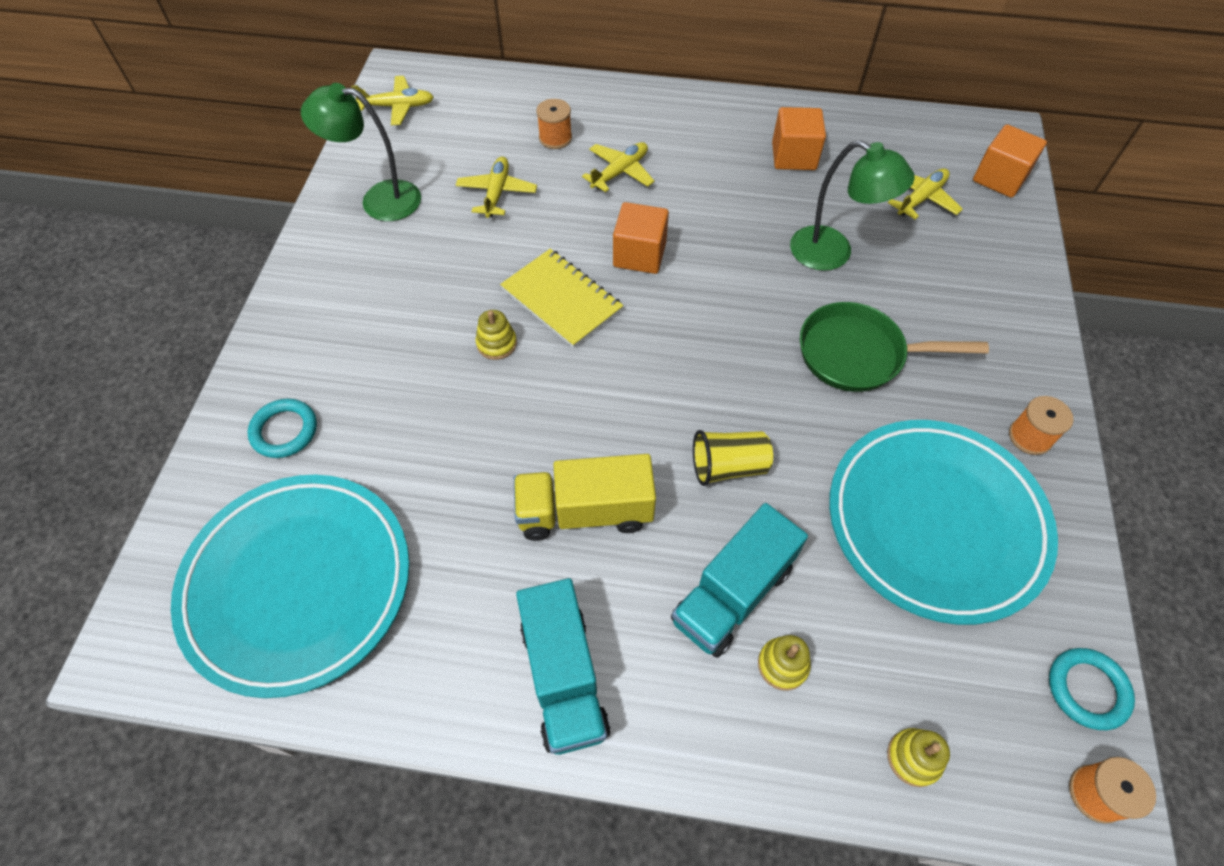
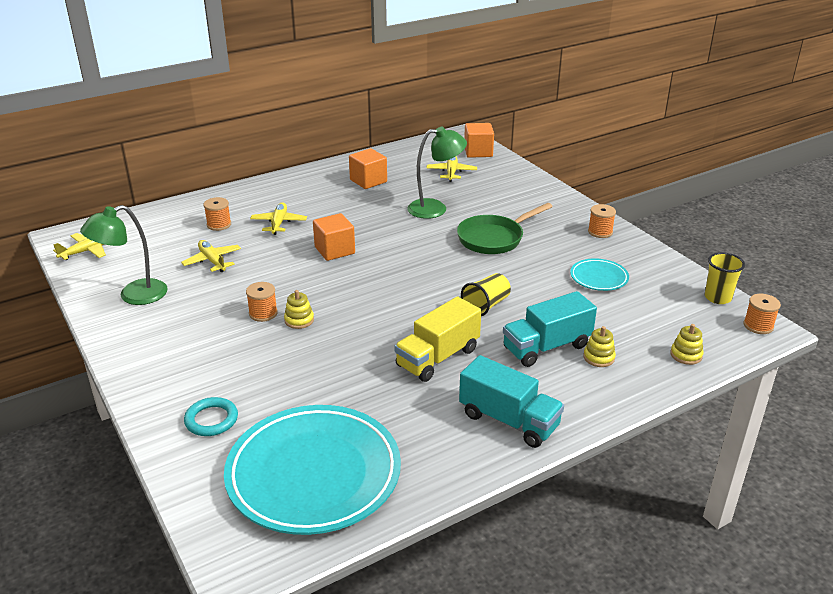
camera: 40 degrees left, 25 degrees down
(471, 308) = (263, 313): none -> orange spool
(562, 299) = (314, 286): yellow notebook -> none
(732, 594) = (546, 347): turquoise truck -> turquoise truck turned 60 degrees clockwise
(935, 522) = (599, 278): turquoise plate -> turquoise plate, size x0.45
(1087, 690) = (717, 298): turquoise ring -> yellow cup

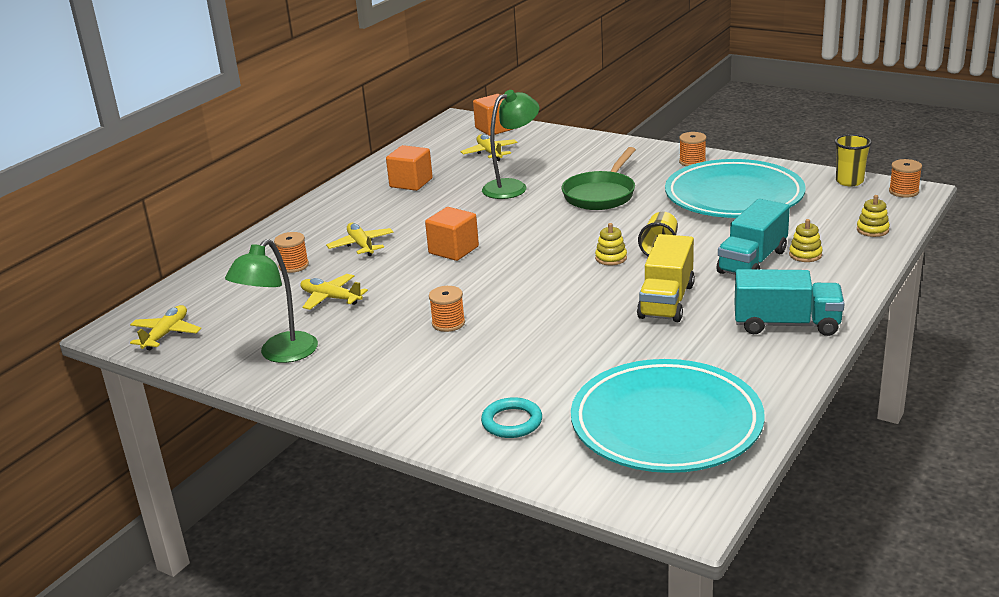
camera: 25 degrees left, 5 degrees down
(299, 320) = (493, 316): yellow stacking toy -> yellow stacking toy (611, 258)
(599, 278) = (734, 197): turquoise plate -> turquoise plate, size x2.24

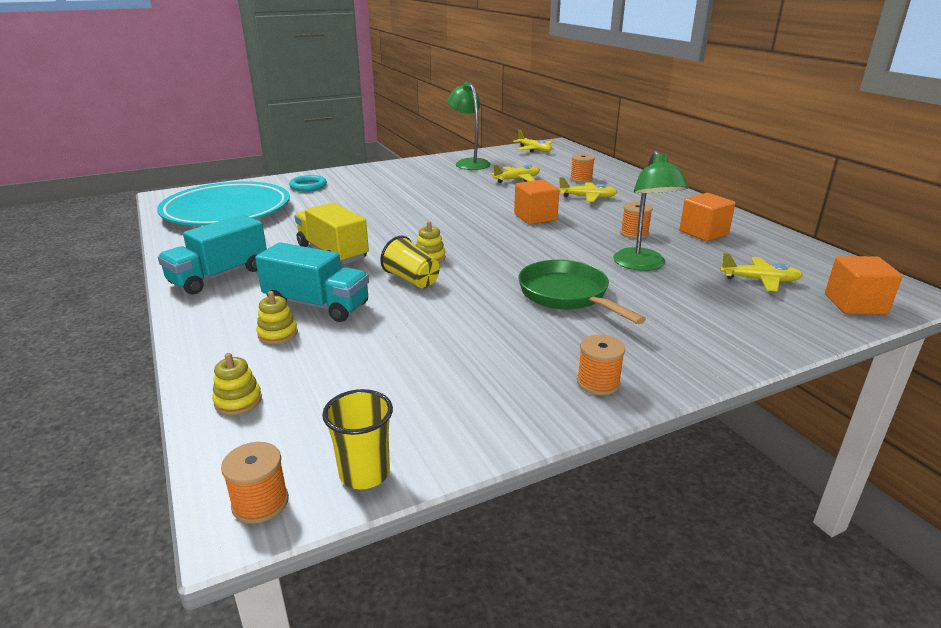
camera: 120 degrees right, 0 degrees up
(448, 323) = (432, 195): orange spool -> orange spool (634, 233)
(734, 197) = (455, 360): turquoise plate -> none
(752, 262) = (317, 305): turquoise truck -> turquoise truck turned 135 degrees clockwise

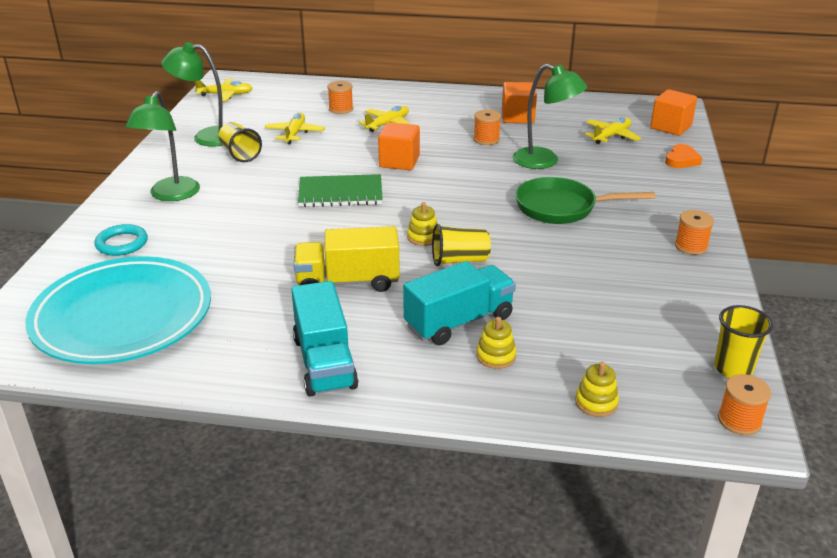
camera: 55 degrees left, 5 degrees up
(380, 178) = (171, 195): none -> green lamp
(454, 215) = (340, 193): none -> green notebook
(462, 176) = (240, 153): none -> yellow cup
(789, 329) = (681, 160): none -> orange heart

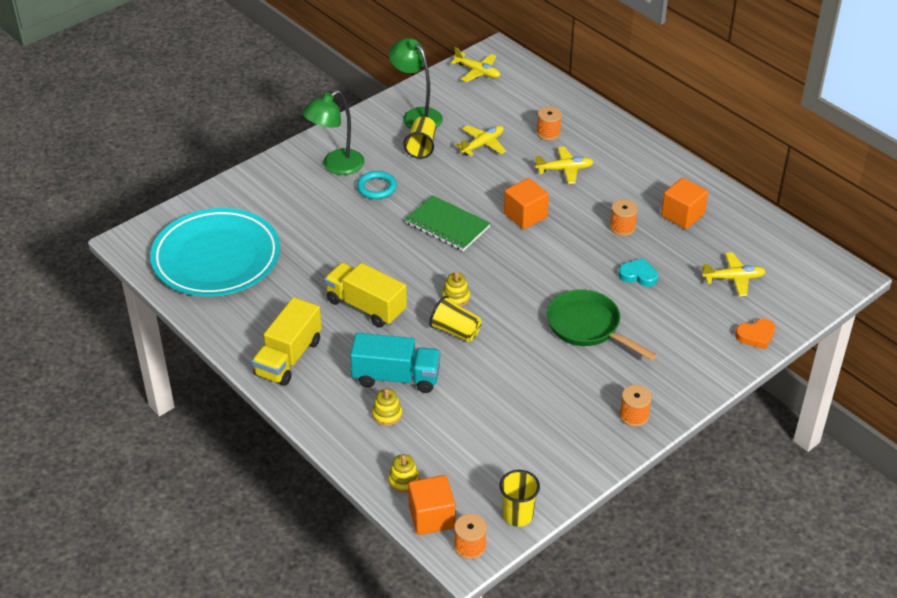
camera: 40 degrees right, 10 degrees up
(122, 243) = (268, 196): turquoise ring -> turquoise ring (376, 187)
(324, 362) = (288, 358): turquoise truck -> yellow truck
(544, 161) = (638, 275): green lamp -> turquoise heart
(670, 127) = (803, 296): orange cube -> orange cube (431, 517)

